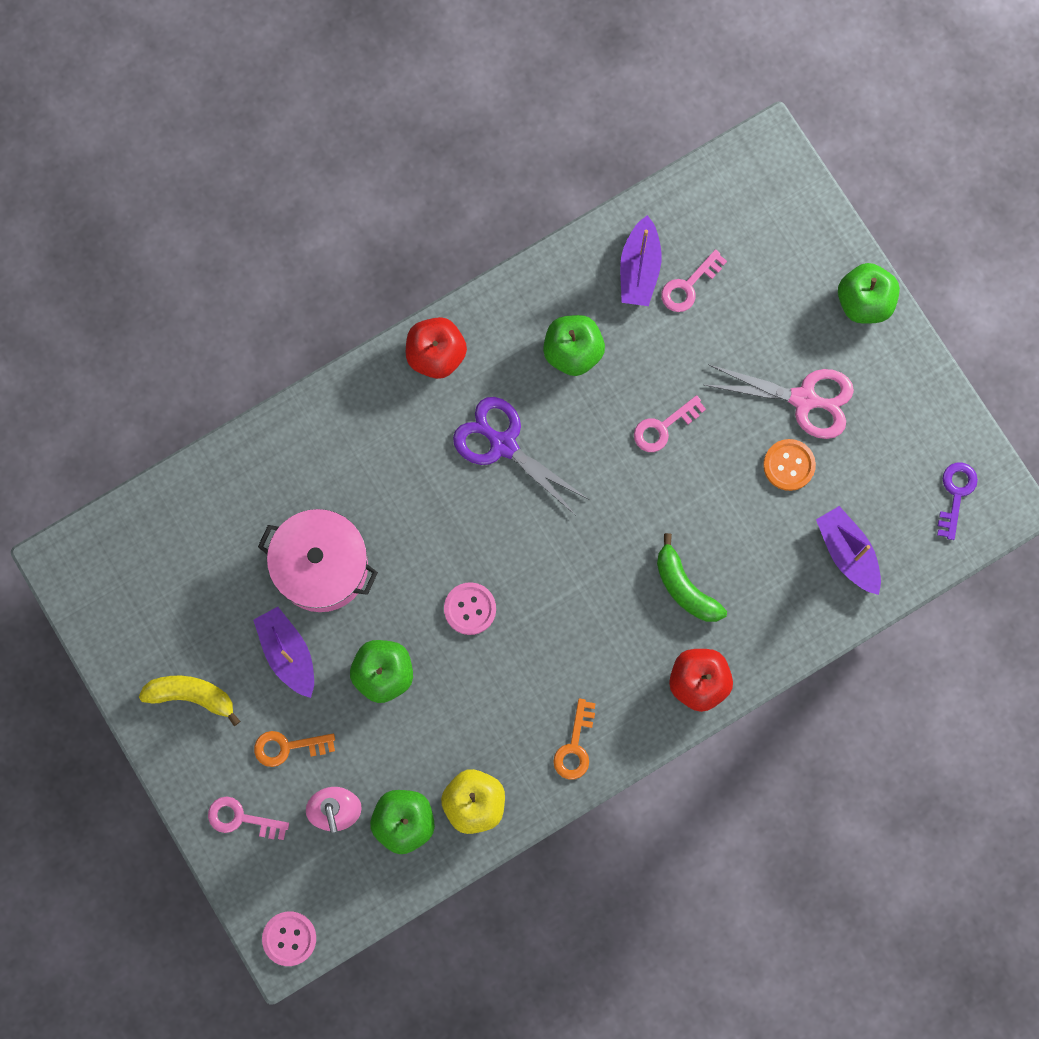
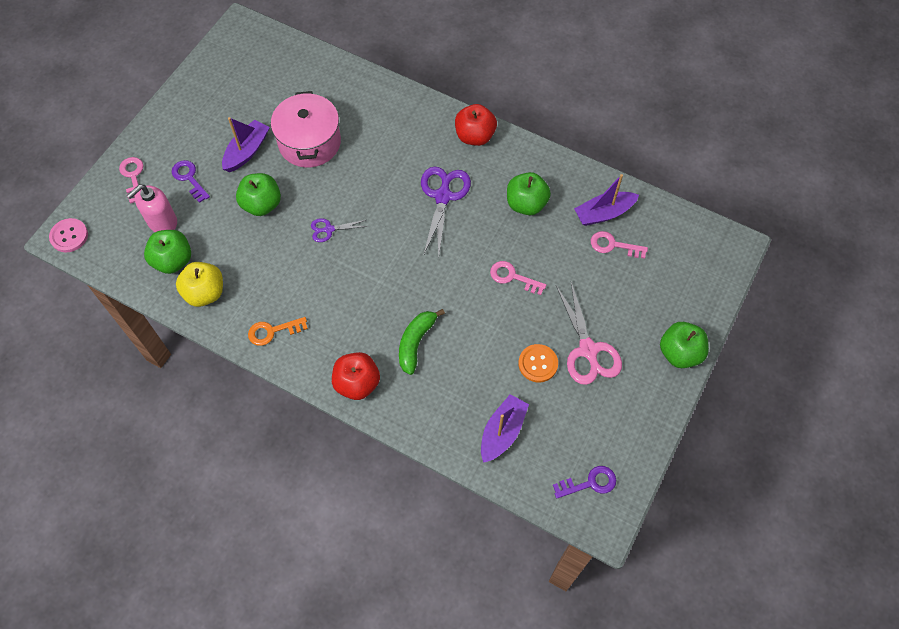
camera: 60 degrees right, 15 degrees down
(191, 695) = (195, 118): yellow banana -> none
(287, 747) = (189, 178): orange key -> purple key
(470, 609) = (329, 229): pink button -> purple scissors

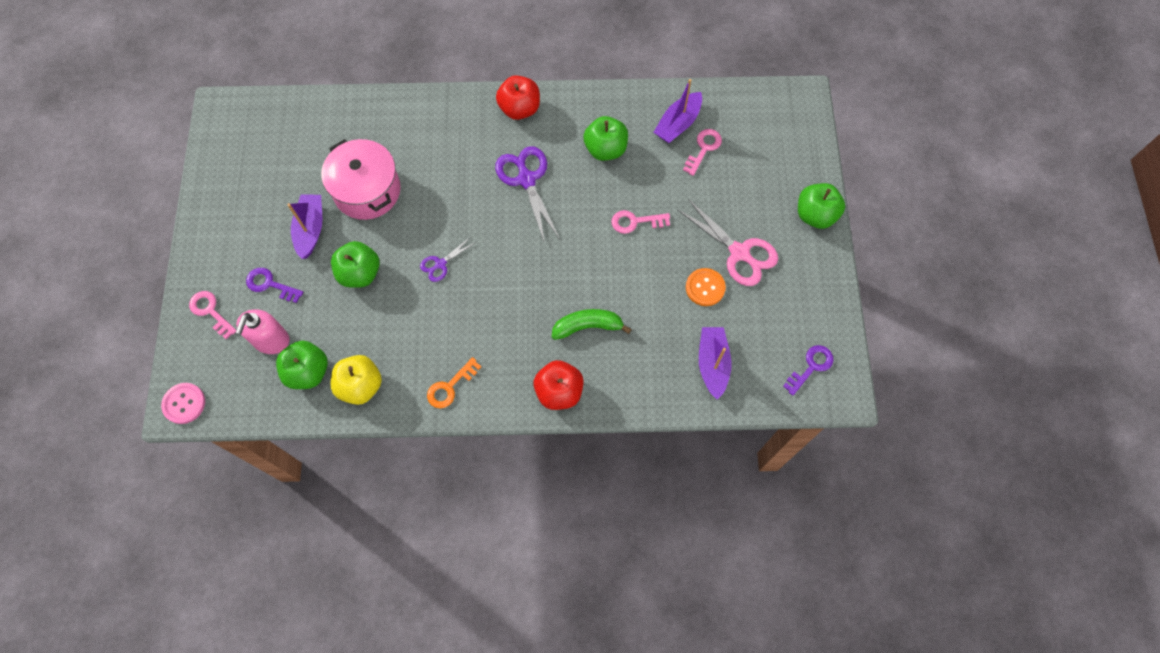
camera: 30 degrees left, 5 degrees up
(416, 342) = (588, 326): green banana -> green banana turned 90 degrees clockwise
(613, 245) = (703, 149): pink key -> pink key turned 135 degrees clockwise

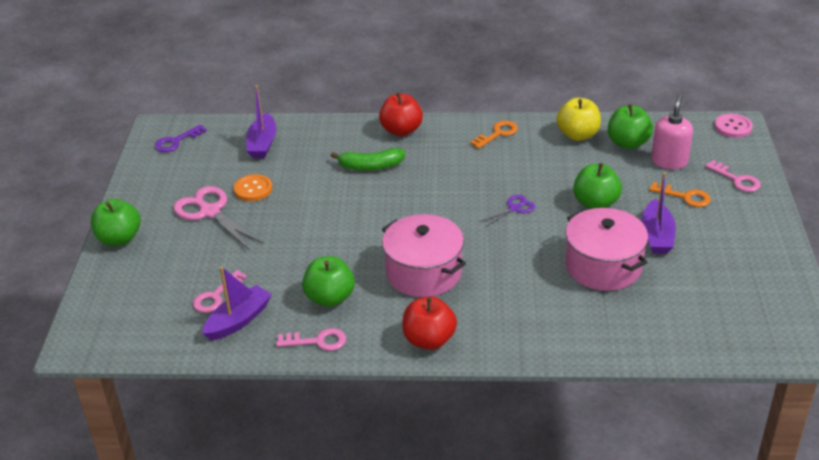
camera: 175 degrees left, 30 degrees down
(270, 284) = (685, 196): purple key -> orange key
(526, 179) = (423, 272): purple scissors -> pink pot
(635, 222) = (309, 236): pink key -> pink key (317, 341)

